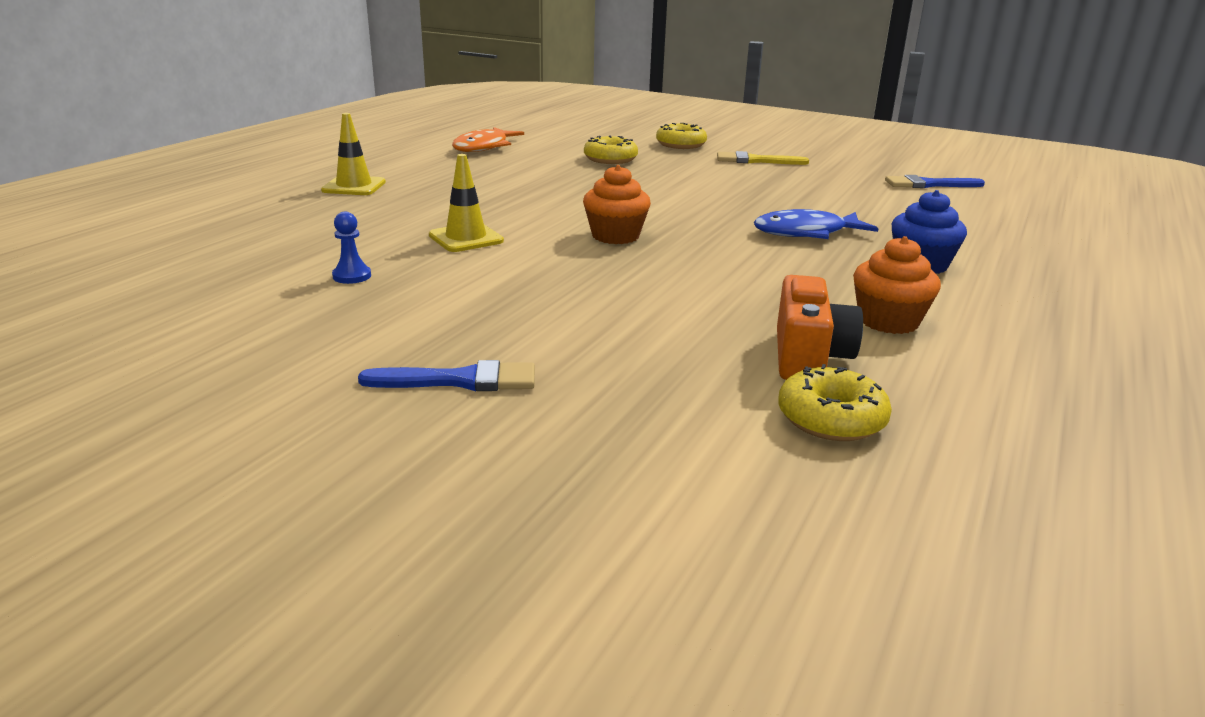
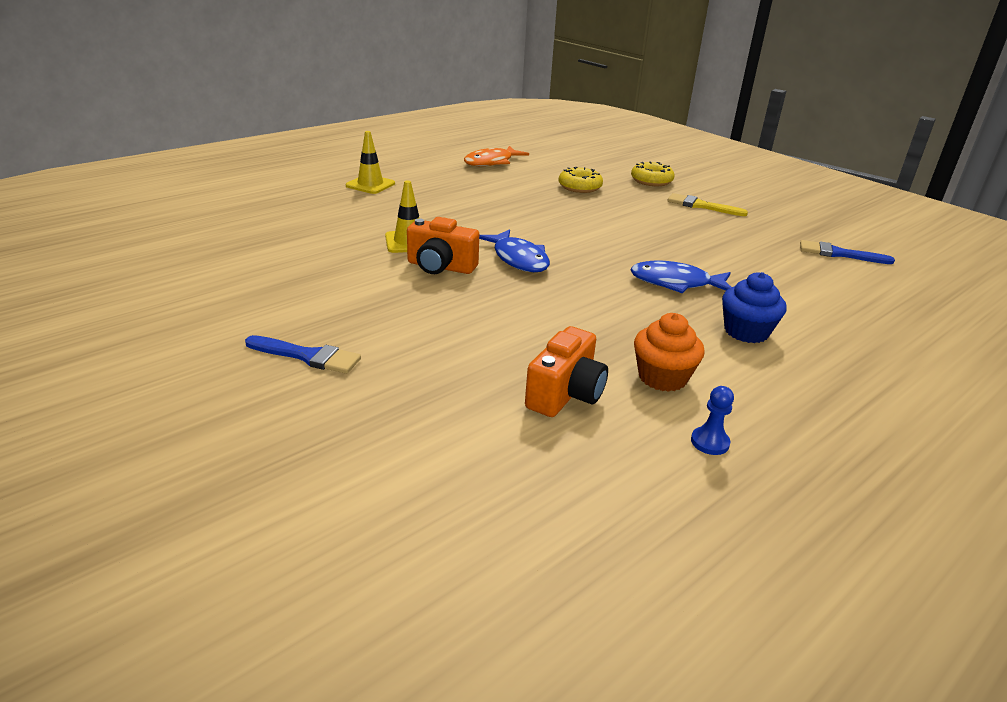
camera: 20 degrees right, 5 degrees up
(352, 276) = (308, 260): blue pawn -> blue pawn (709, 442)
(532, 257) = (440, 267): none -> orange camera
(615, 236) = (518, 259): orange cupcake -> blue fish
(831, 418) = (532, 448): yellow donut -> none

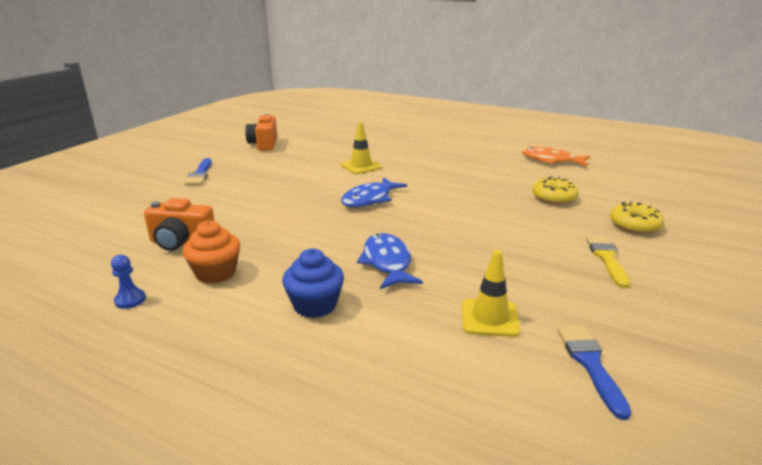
camera: 70 degrees right, 5 degrees down
(370, 185) = (440, 140): yellow traffic cone -> yellow traffic cone (489, 318)
(440, 267) = (332, 180): orange camera -> orange camera (264, 144)

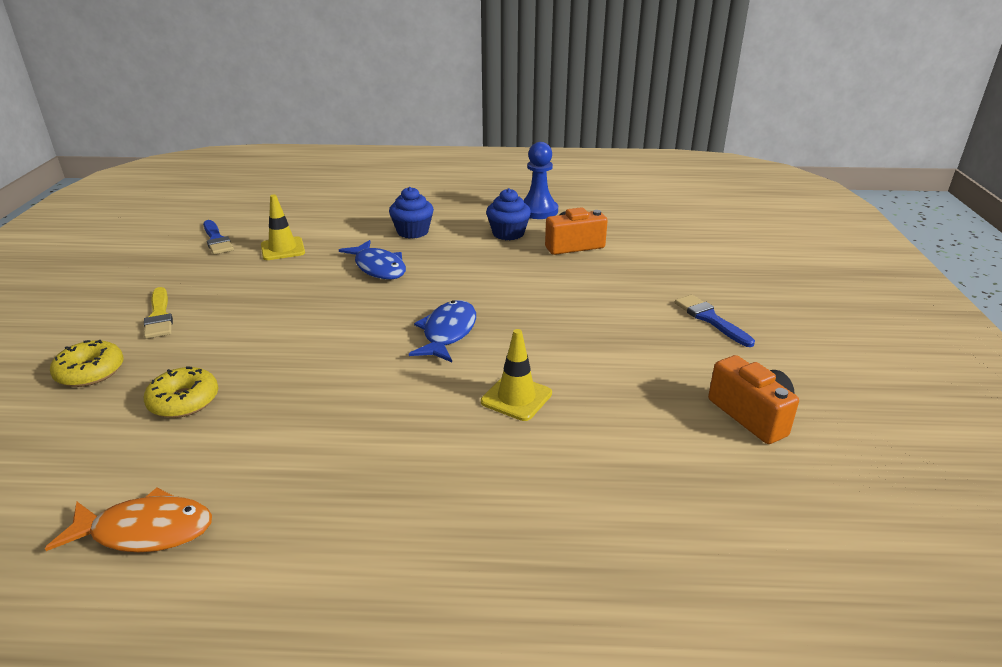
camera: 155 degrees right, 5 degrees up
(130, 300) = (538, 211): blue pawn -> blue pawn, size x1.94
(216, 273) = (508, 233): orange cupcake -> blue cupcake

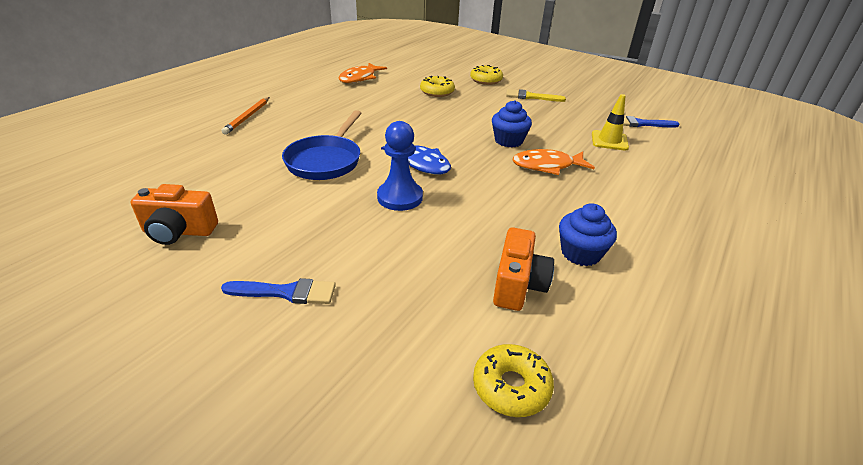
camera: 120 degrees right, 5 degrees up
(378, 268) = (547, 166): blue fish -> orange fish
(412, 232) = (616, 200): blue cupcake -> blue cupcake (508, 141)
(471, 568) = (247, 117): none -> orange pencil
(516, 398) = (326, 161): yellow traffic cone -> blue pan
(538, 211) = (644, 306): blue pawn -> blue pawn (400, 197)
(653, 232) = (511, 387): none -> yellow donut

